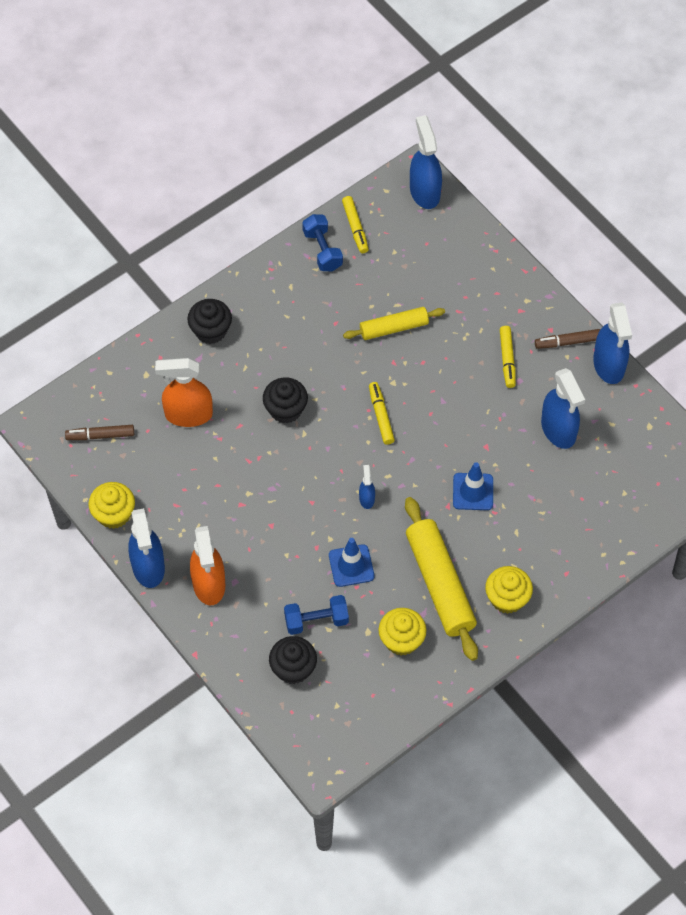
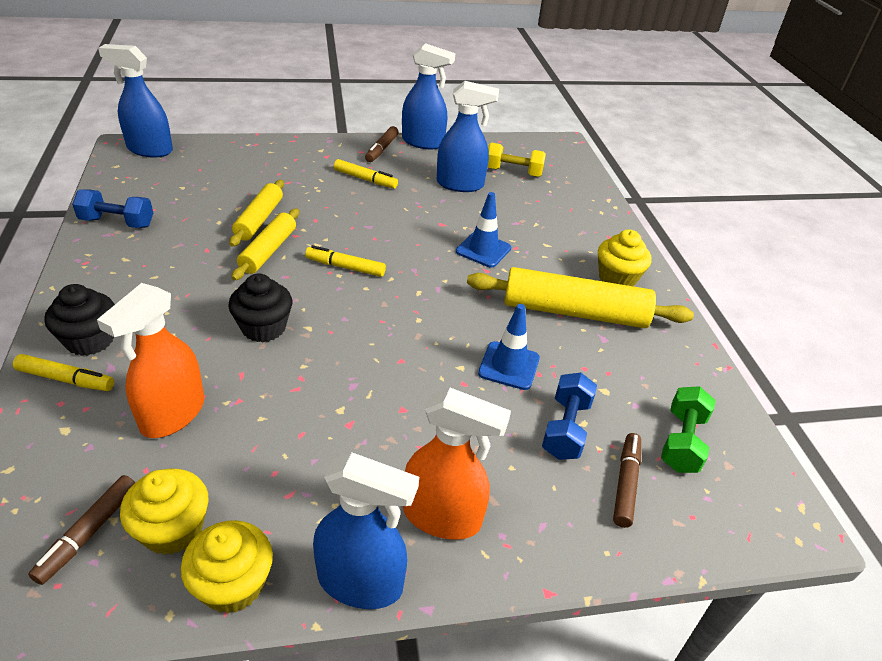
camera: 65 degrees left, 20 degrees down
(293, 668) = (625, 483): black cupcake -> brown marker
(350, 691) = (682, 442): none -> green dumbbell
(355, 227) = (125, 195): yellow marker -> yellow marker (66, 379)
(362, 359) = (268, 251): none -> yellow rolling pin
(366, 499) = (433, 318): blue spray bottle -> none
(401, 640) = (630, 368): yellow cupcake -> yellow cupcake (173, 529)
(616, 460) = (513, 172): none -> yellow dumbbell

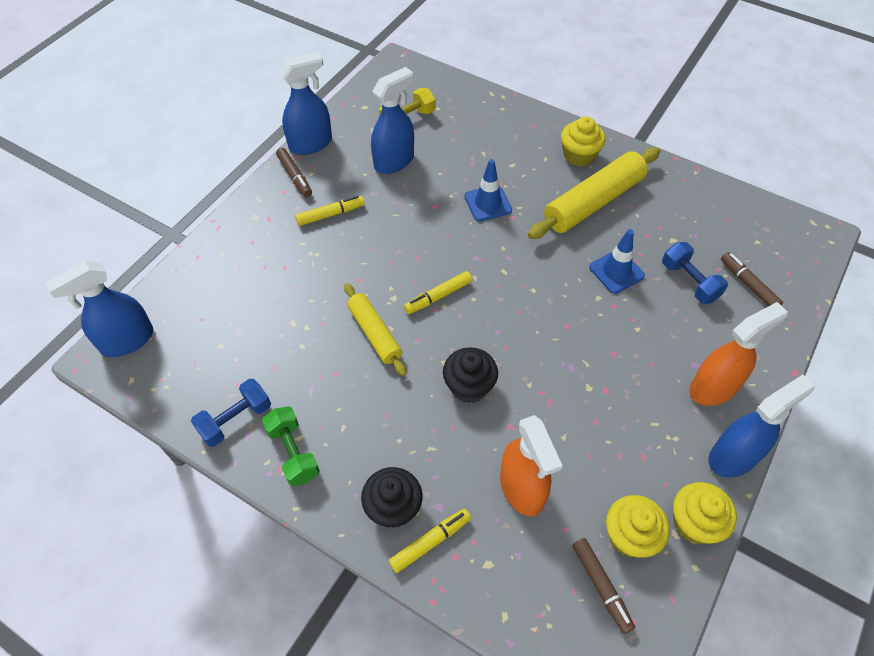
camera: 45 degrees left, 15 degrees up
(259, 219) = (324, 317): yellow rolling pin -> none
(682, 442) = (737, 236): green dumbbell -> green dumbbell (293, 452)

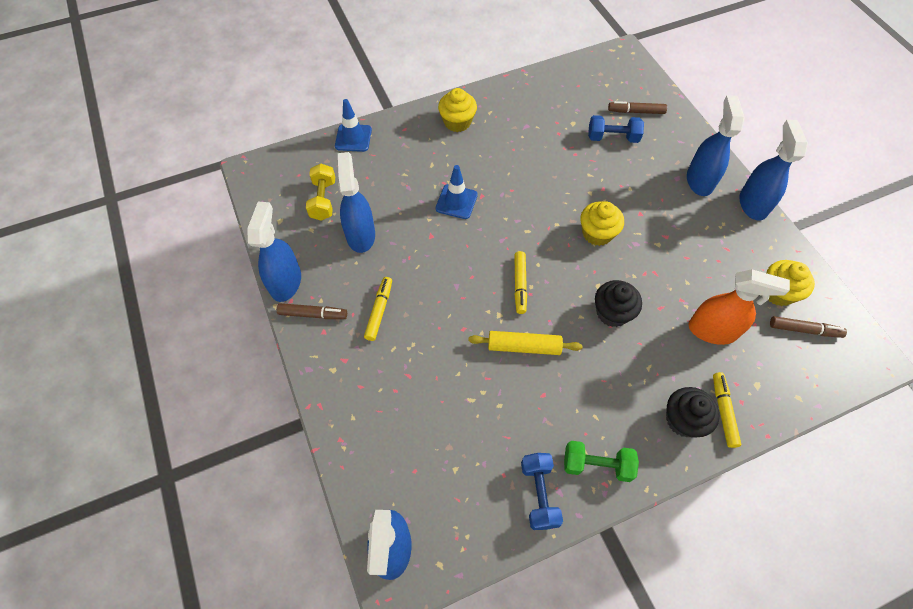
camera: 55 degrees left, 5 degrees up
(593, 202) = (507, 142): yellow rolling pin -> none
(616, 271) = (576, 169): blue traffic cone -> blue traffic cone (353, 138)
(694, 523) = (786, 253): yellow cupcake -> yellow cupcake (597, 233)
(713, 387) = (699, 180): orange spray bottle -> blue spray bottle

